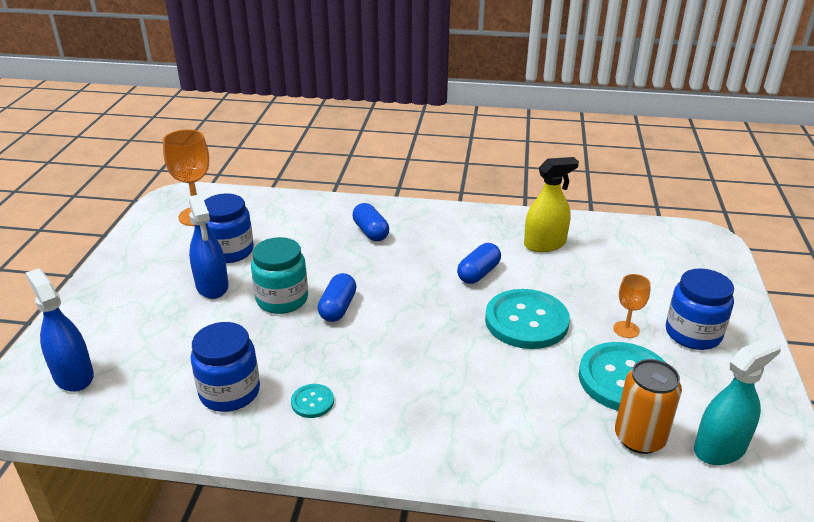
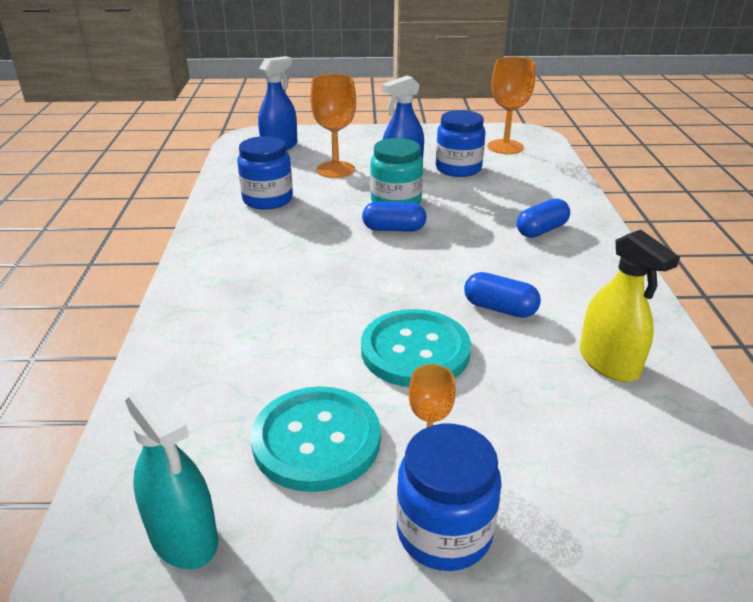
camera: 80 degrees right, 0 degrees up
(179, 332) = (336, 170): none -> orange goblet
(312, 402) = (258, 234): turquoise button -> none
(639, 438) = (207, 450): orange can -> none

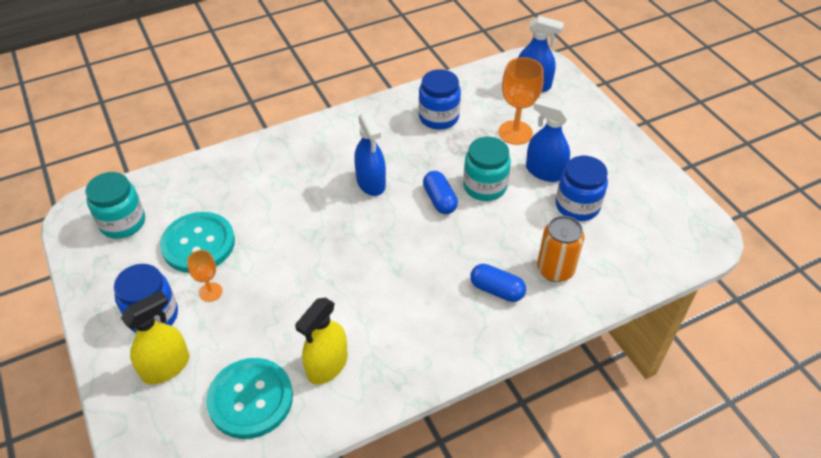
camera: 65 degrees right, 15 degrees up
(183, 536) = (123, 223): turquoise spray bottle -> turquoise jar
(328, 263) = (371, 182): none -> blue spray bottle
(415, 350) = (293, 260): turquoise button -> turquoise button (250, 399)
(499, 308) = (363, 290): blue capsule -> none
(505, 147) = (655, 226): orange goblet -> none
(531, 197) = (555, 270): none -> orange can
(564, 535) = (166, 367): none -> yellow spray bottle

